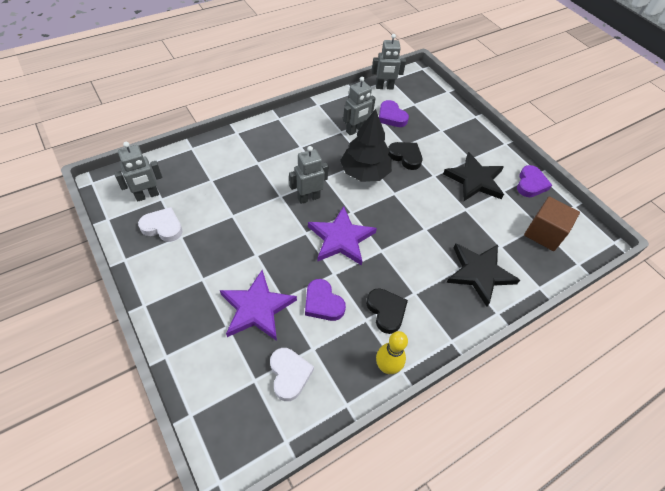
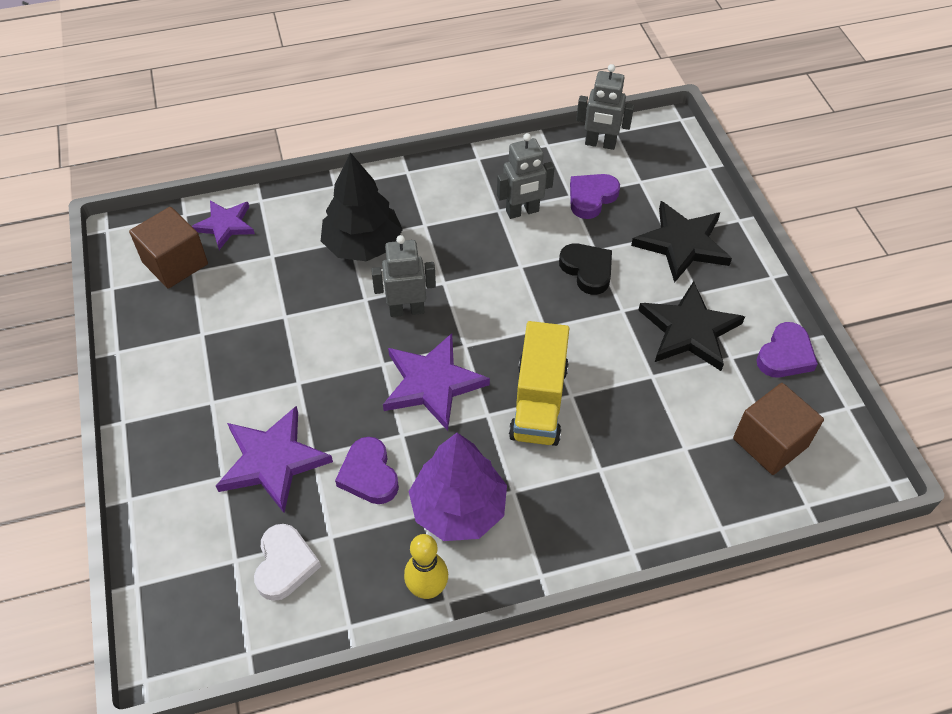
camera: 20 degrees right, 0 degrees up
(147, 195) = (175, 263): grey robot -> brown cube
(163, 227) = (182, 314): white heart -> none
(173, 167) = (225, 225): none -> purple star
(364, 173) = (509, 285): black tree -> black tree (363, 245)
(386, 311) = (458, 508): black heart -> purple tree
(391, 117) = (591, 197): purple heart -> purple heart turned 60 degrees clockwise
(408, 236) = (538, 401): none -> yellow truck
(479, 273) = (630, 483): black star -> black star (682, 244)

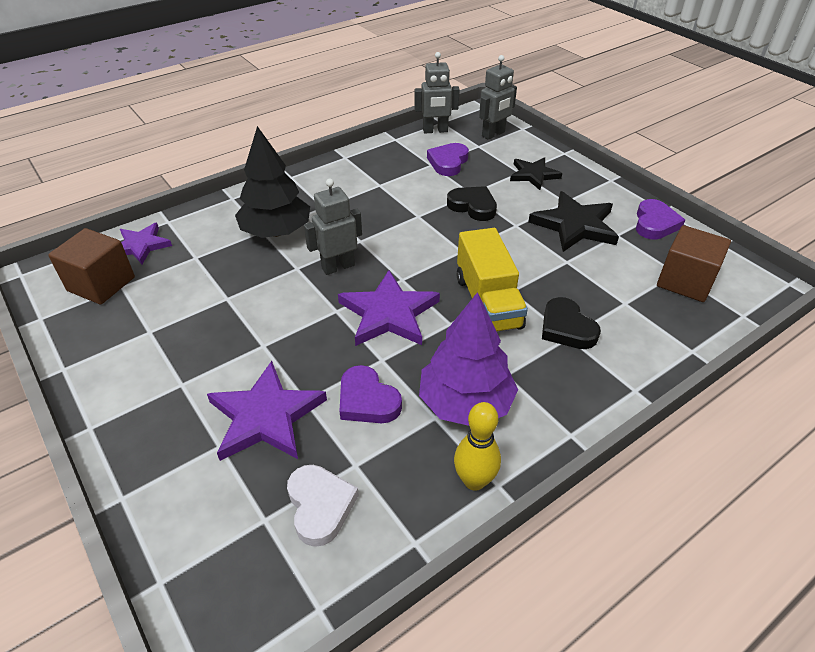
camera: 20 degrees left, 10 degrees down
(522, 211) = (399, 182): grey robot -> grey robot (493, 134)
(603, 458) = (566, 328): none -> black heart
(682, 244) = (533, 175): black star -> black star, size x0.65

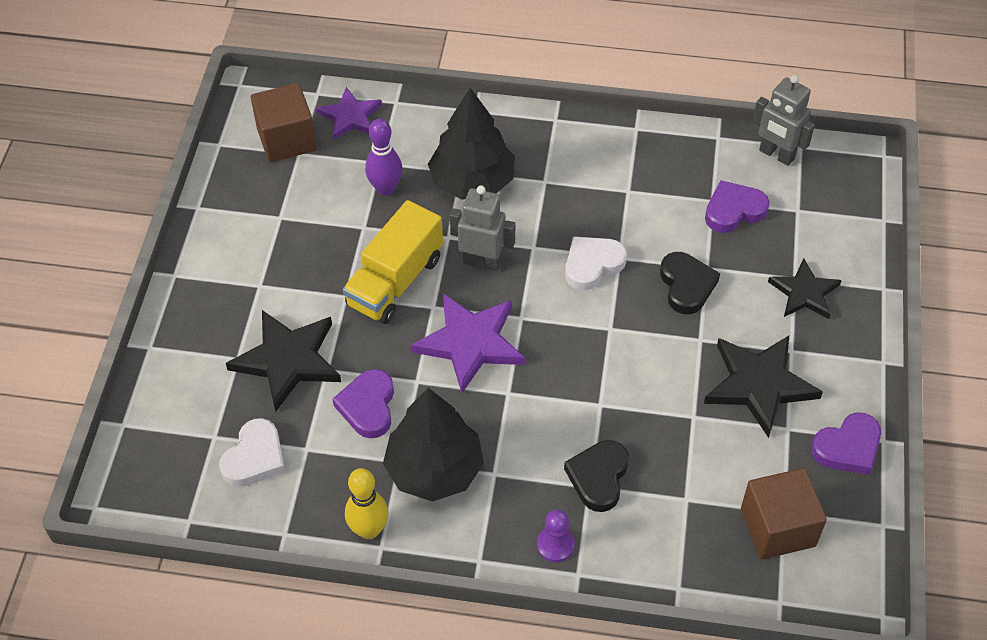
camera: 45 degrees right, 10 degrees up
(217, 268) = (385, 188): none -> purple bowling pin
(266, 416) = (288, 360): purple star -> black star
(408, 228) = (592, 265): none -> white heart
(465, 403) = (434, 469): purple tree -> black tree
(488, 302) = (564, 399): yellow truck -> yellow truck (395, 281)
(493, 134) = (837, 205): grey robot -> none
(599, 385) = (555, 545): none -> purple pawn

